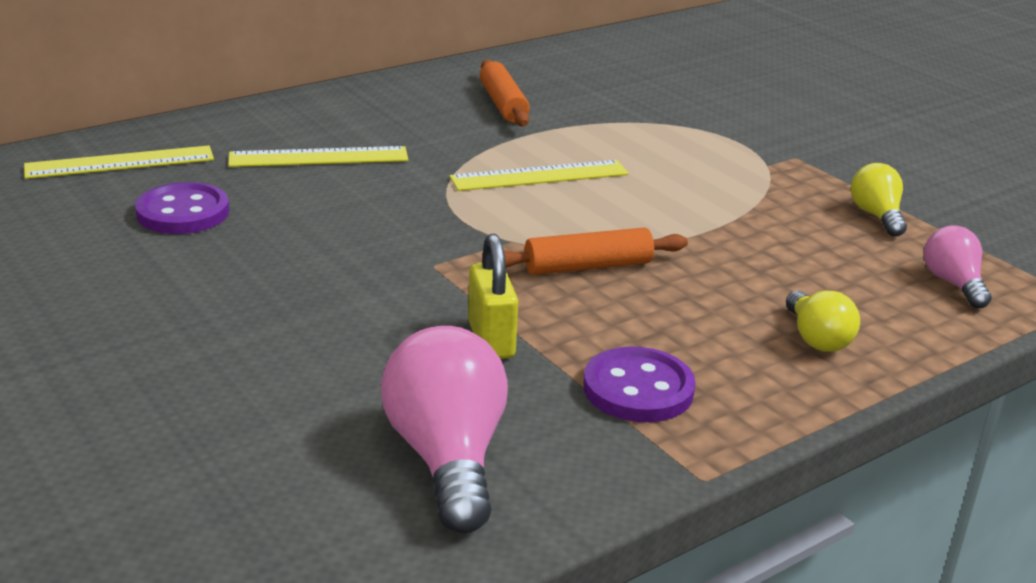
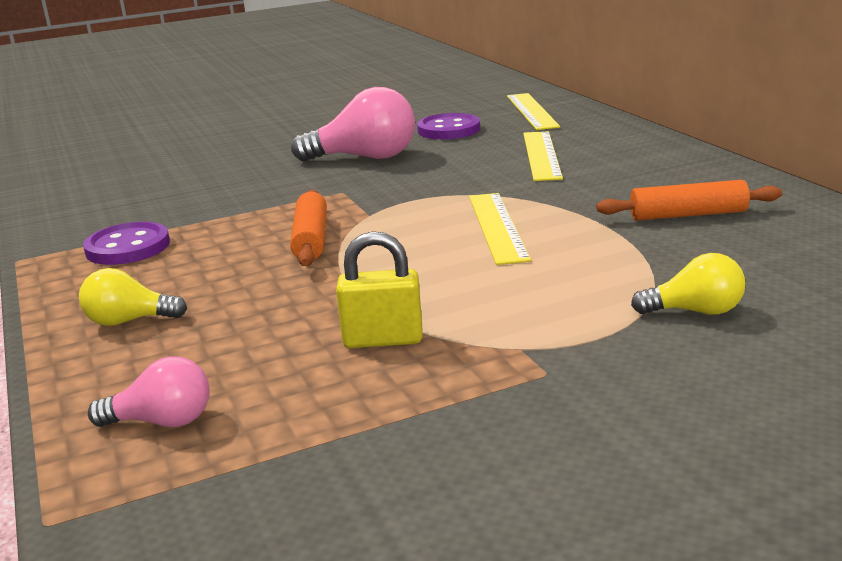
camera: 105 degrees right, 5 degrees down
(447, 458) = (113, 197): pink light bulb -> pink light bulb (365, 158)
(491, 340) = (226, 207): yellow padlock -> yellow padlock (383, 340)
(876, 216) = (351, 403): yellow light bulb -> yellow light bulb (695, 311)

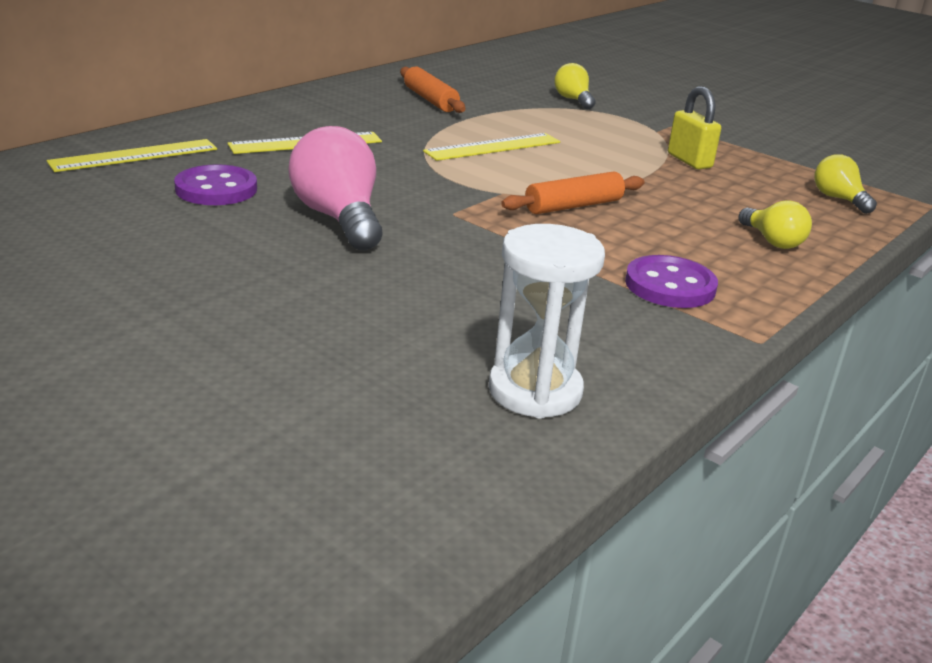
camera: 120 degrees left, 5 degrees up
(86, 185) = (535, 391): none -> white hourglass
(162, 422) = (838, 199): pink light bulb -> yellow light bulb

